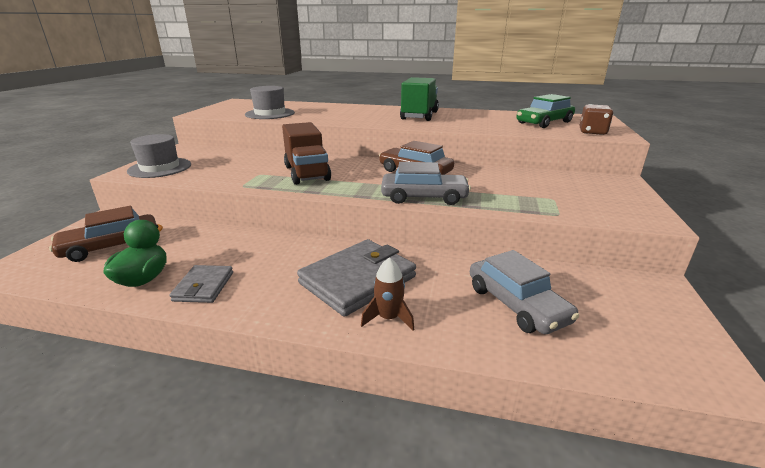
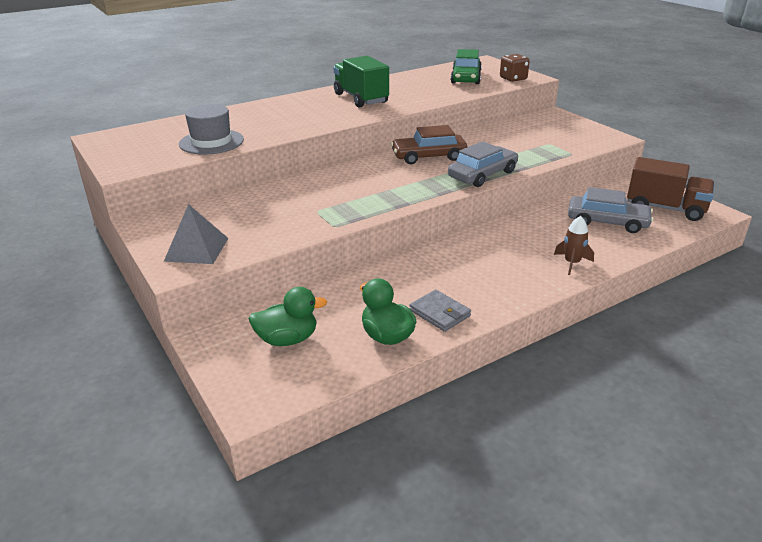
camera: 45 degrees left, 5 degrees up
(111, 246) = (287, 339): brown car -> green duck
(160, 168) = (197, 249): grey hat -> grey pyramid
(307, 173) = (354, 192): brown truck -> brown truck (665, 208)
(357, 280) = (515, 254): grey wallet -> none

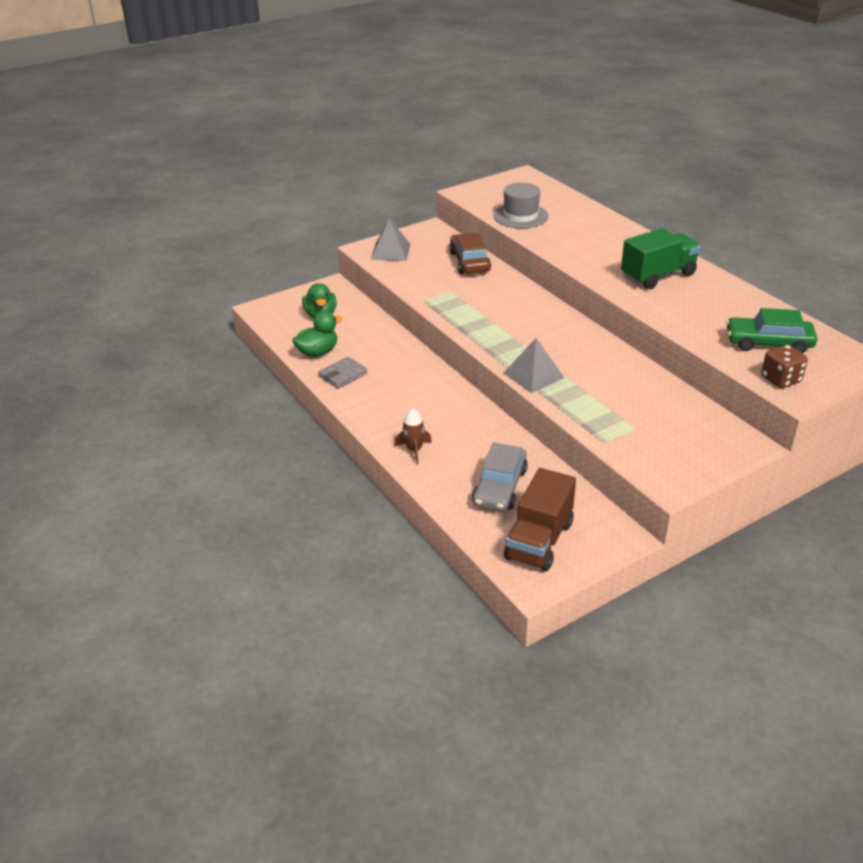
camera: 90 degrees right, 5 degrees up
(429, 156) = (576, 344): brown car -> brown car (469, 262)
(482, 175) = (534, 375): grey car -> grey pyramid

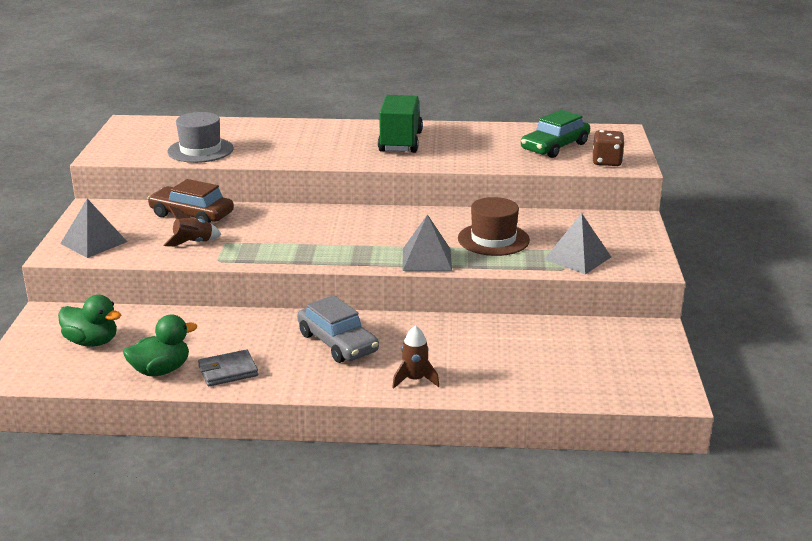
camera: 55 degrees left, 10 degrees down
(318, 352) = (161, 370): green duck -> green duck turned 60 degrees clockwise
(343, 375) = (228, 371): grey wallet -> grey wallet turned 75 degrees clockwise
(434, 281) = (193, 243): none -> brown rocket
(500, 487) = (525, 358): grey car -> grey car (337, 343)
(539, 541) = (620, 369): brown truck -> none
(606, 390) = (493, 239): none -> brown hat
(633, 441) = (577, 258): none -> grey pyramid

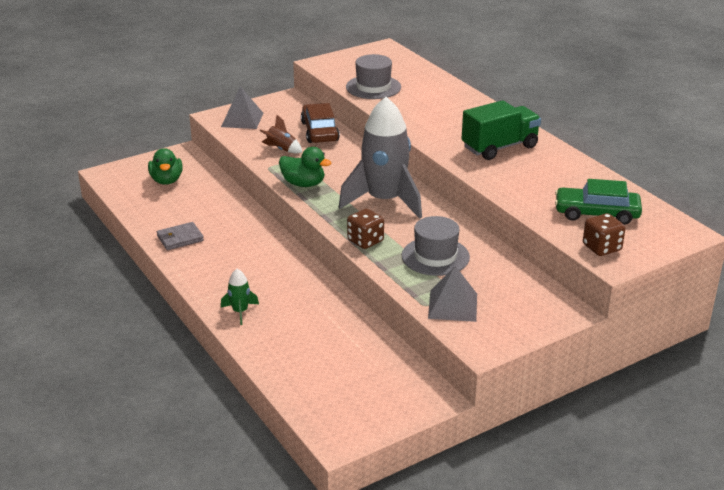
camera: 55 degrees right, 5 degrees up
(161, 370) = (158, 216): green duck -> green duck (303, 184)
(228, 371) = (180, 238): grey wallet -> grey wallet turned 60 degrees counterclockwise
(337, 343) = (256, 262): grey car -> none
(370, 229) = (384, 201): none -> grey rocket
(415, 380) = (240, 311): brown rocket -> green rocket
(427, 259) = (365, 241): grey pyramid -> brown dice
(493, 239) = (435, 256): brown hat -> grey hat

